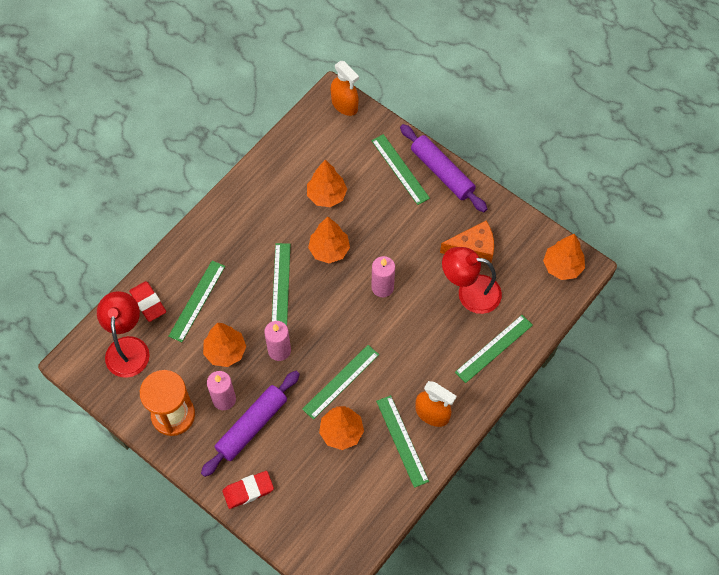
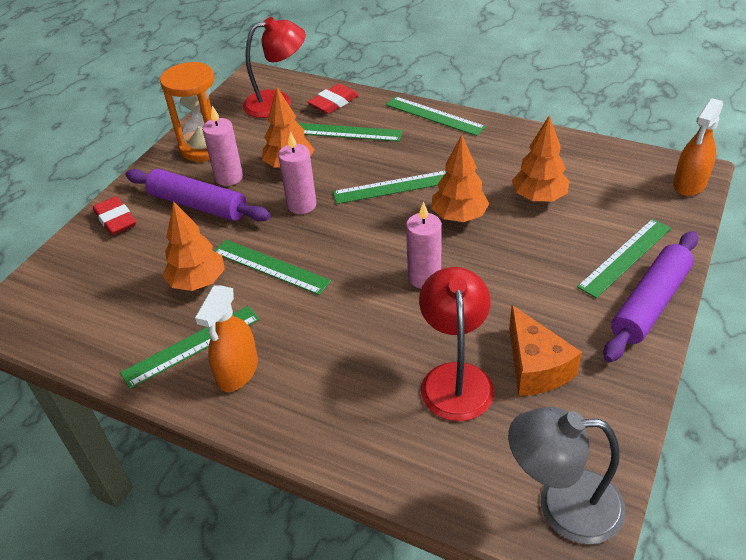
camera: 80 degrees right, 20 degrees down
(494, 348) = (366, 429): green ruler -> green ruler (434, 116)
(562, 267) = (562, 505): orange tree -> grey lamp

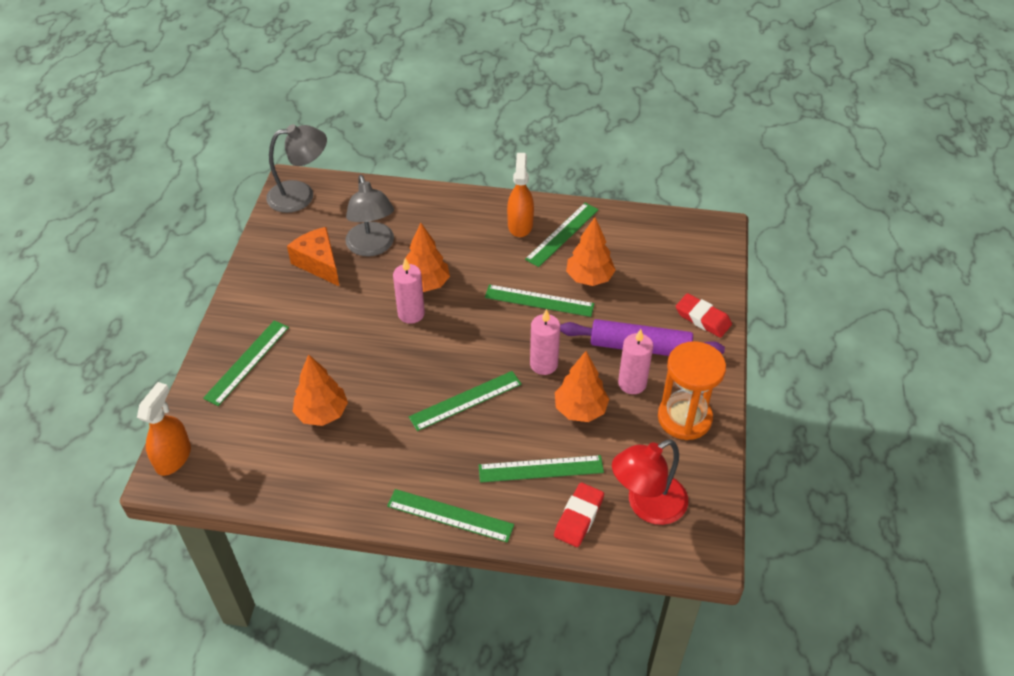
camera: 160 degrees right, 5 degrees up
(455, 378) = (372, 247): red lamp -> grey lamp
(459, 217) = (394, 377): orange tree -> orange tree (426, 284)
(650, 303) = (233, 324): purple rolling pin -> none

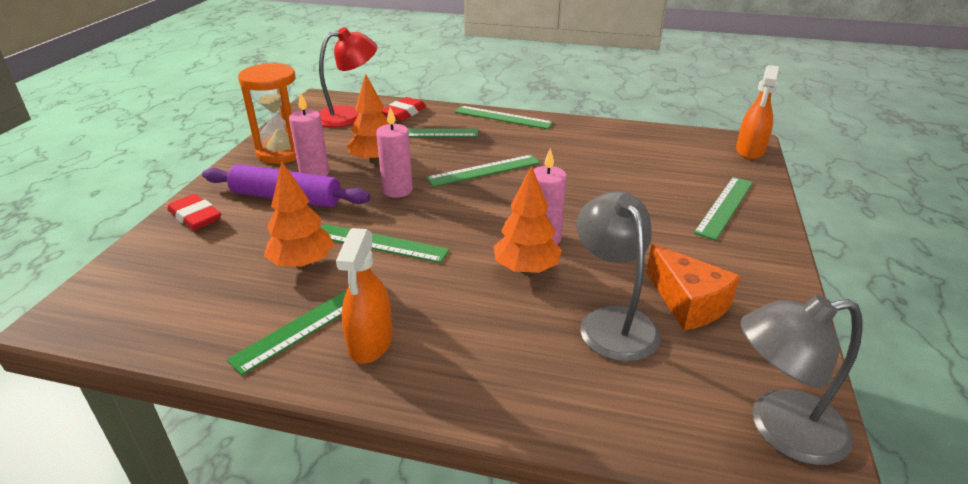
camera: 175 degrees left, 15 degrees down
(322, 413) = (625, 169): orange tree -> none

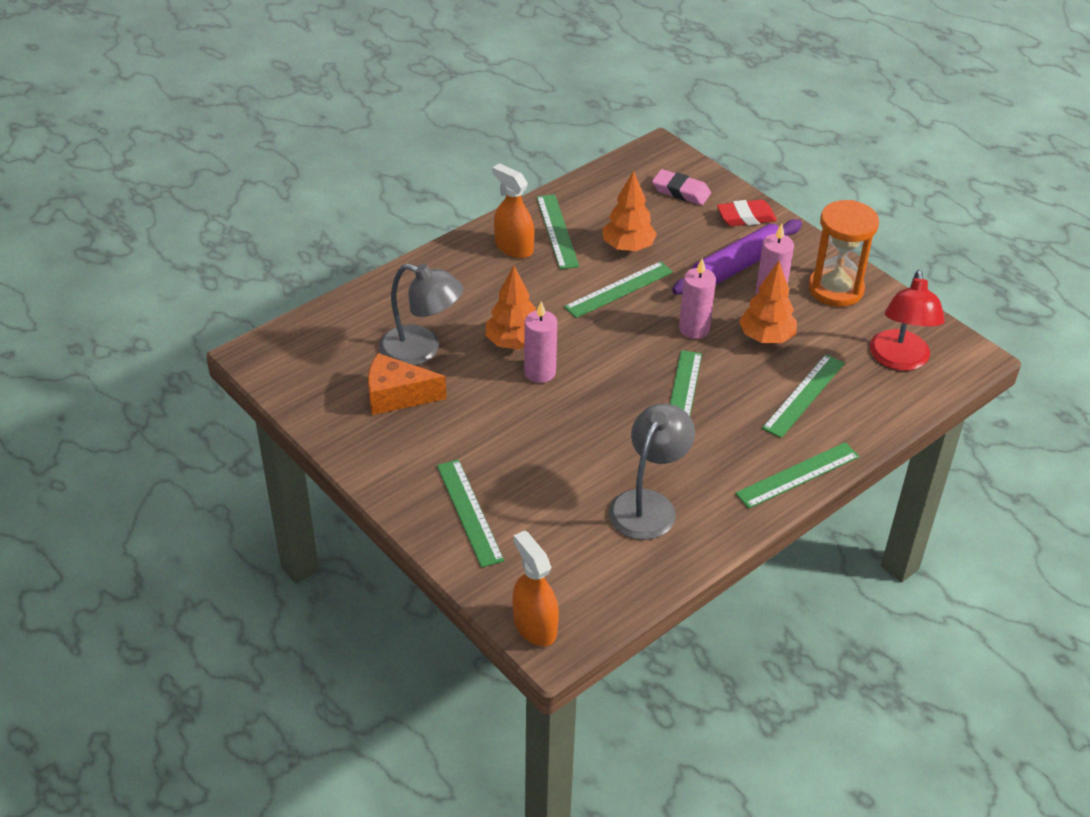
camera: 125 degrees right, 10 degrees up
(163, 268) = (681, 191): none -> pink eraser
(404, 113) = (874, 403): red eraser -> none
(780, 429) = (282, 358): grey lamp -> grey lamp (648, 504)

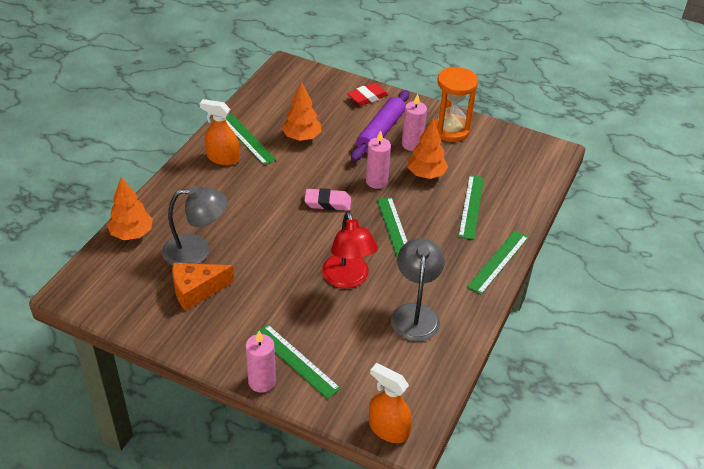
camera: 25 degrees left, 0 degrees up
(513, 343) = (260, 226): orange tree -> orange tree (132, 234)
(540, 372) = (290, 242): pink candle -> pink candle (262, 381)
(619, 289) = (312, 168): green ruler -> none
(681, 191) = (316, 90): pink eraser -> pink eraser (327, 203)
(899, 360) = (515, 166): red lamp -> red lamp (348, 279)

